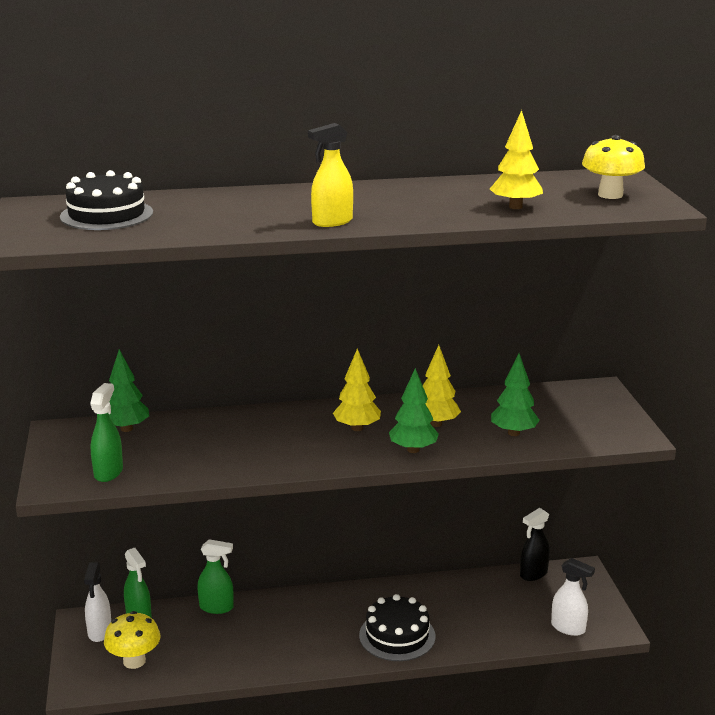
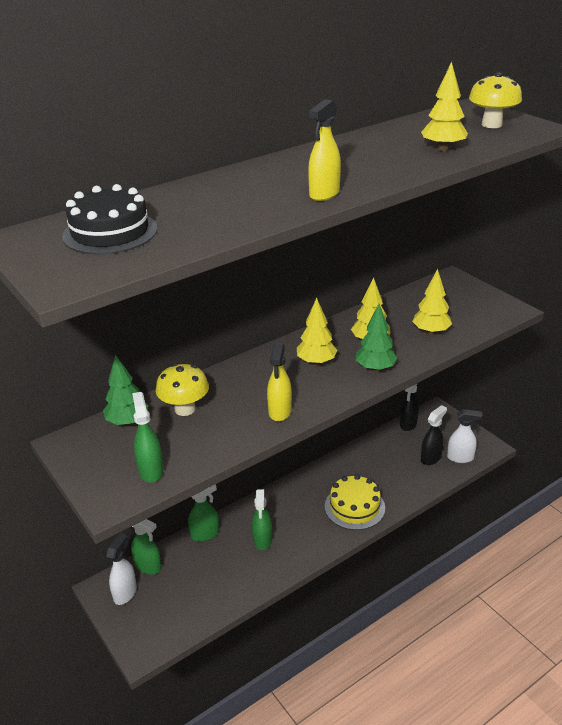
camera: 25 degrees left, 10 degrees up
(99, 632) = (125, 593): white spray bottle -> white spray bottle turned 135 degrees counterclockwise
(134, 661) = (173, 607): yellow mushroom -> yellow mushroom (185, 409)
(270, 633) = (262, 540): none -> green spray bottle
(274, 460) = (280, 412): none -> yellow spray bottle
(397, 636) = (354, 507): black cake -> yellow cake
(513, 433) = (431, 332): green tree -> yellow tree
(531, 617) = (431, 458): none -> black spray bottle

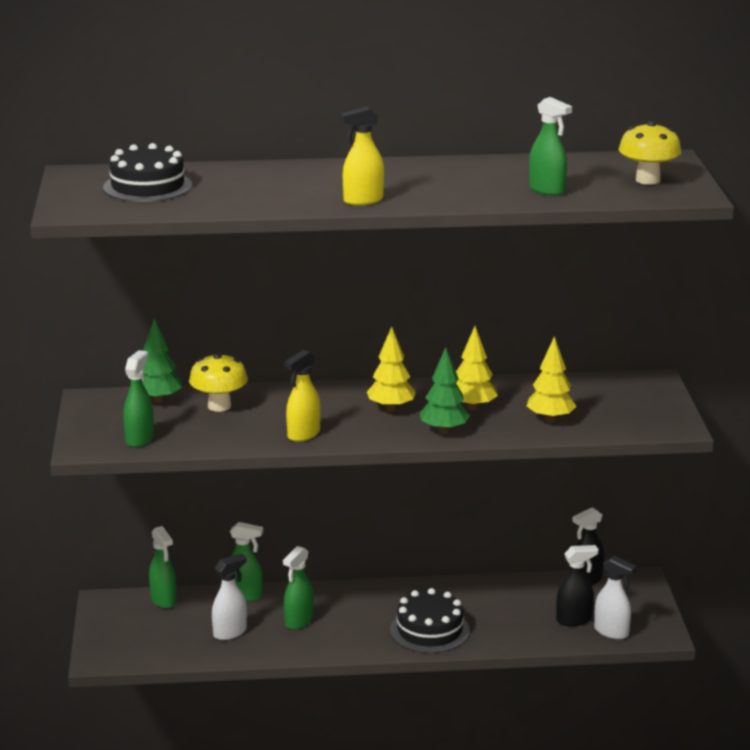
camera: 30 degrees right, 10 degrees down
(125, 593) = (123, 612): white spray bottle -> white spray bottle (230, 632)
(354, 507) = (429, 630): yellow cake -> black cake
(442, 149) = (547, 190): yellow tree -> green spray bottle

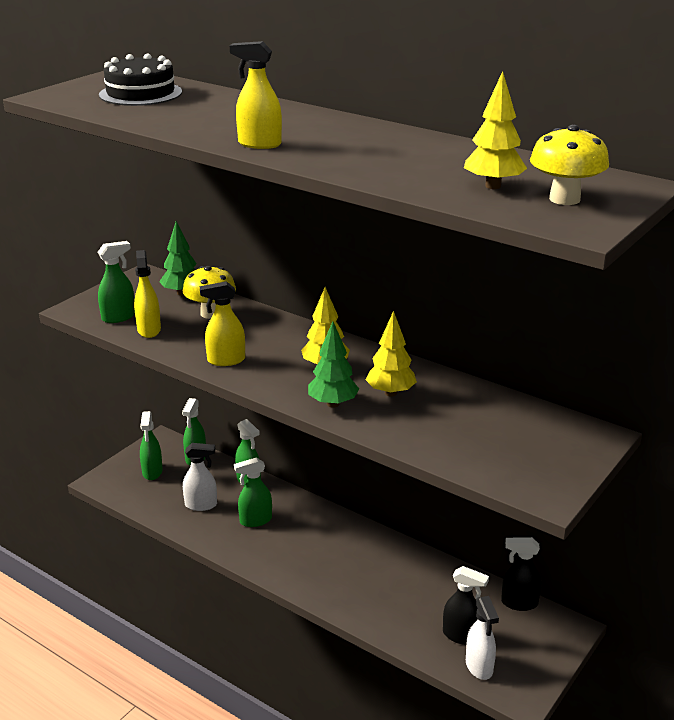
camera: 40 degrees right, 5 degrees up
(189, 438) = (149, 330): none -> yellow spray bottle
(429, 630) = (335, 580): black cake -> none
(547, 190) = (439, 180): green spray bottle -> green spray bottle (152, 472)
(550, 419) = (439, 433): yellow tree -> yellow tree (493, 186)

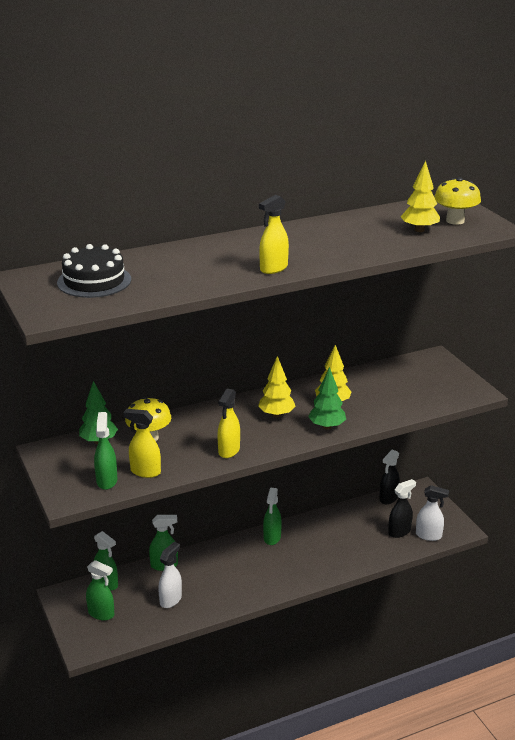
camera: 60 degrees left, 0 degrees up
(255, 520) = (215, 578): green spray bottle -> green spray bottle (272, 538)

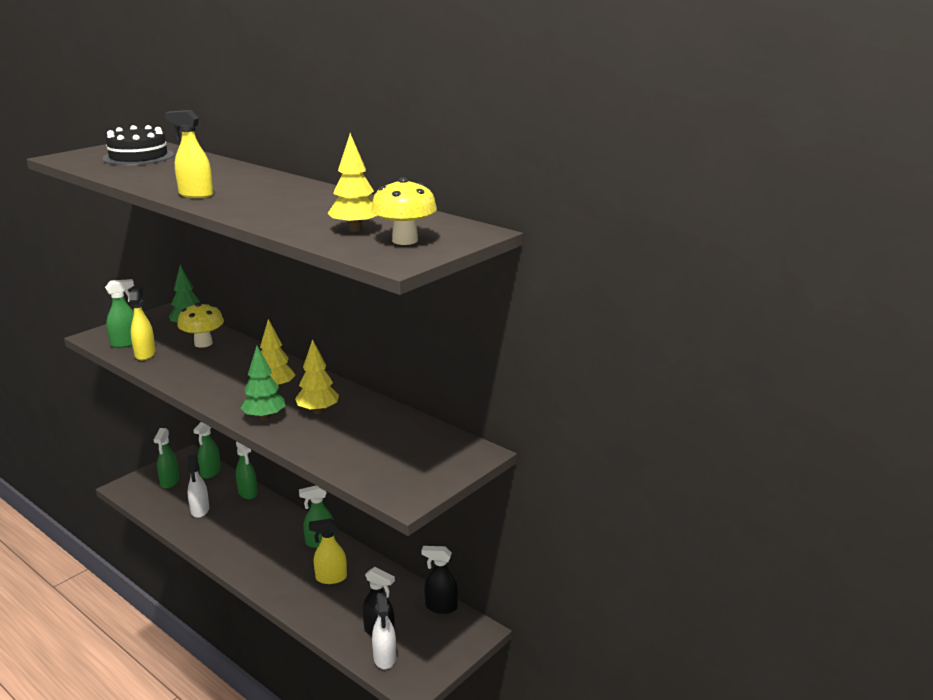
camera: 65 degrees right, 5 degrees down
(171, 599) = (200, 510): white spray bottle -> white spray bottle turned 75 degrees clockwise
(229, 450) = (195, 380): yellow spray bottle -> yellow spray bottle (331, 578)

